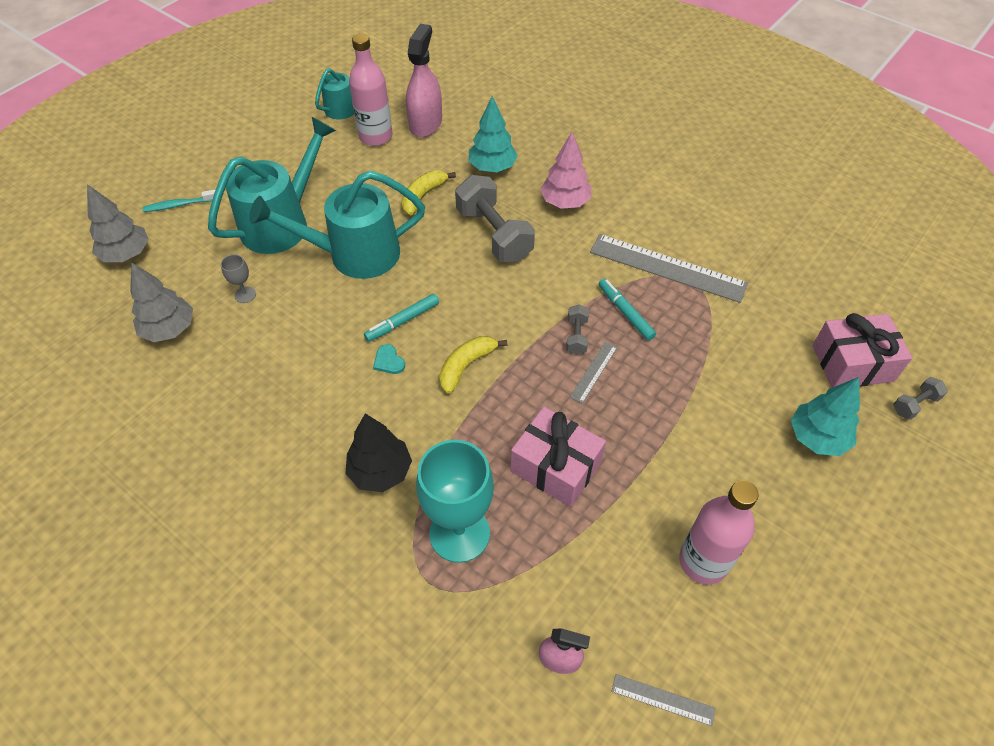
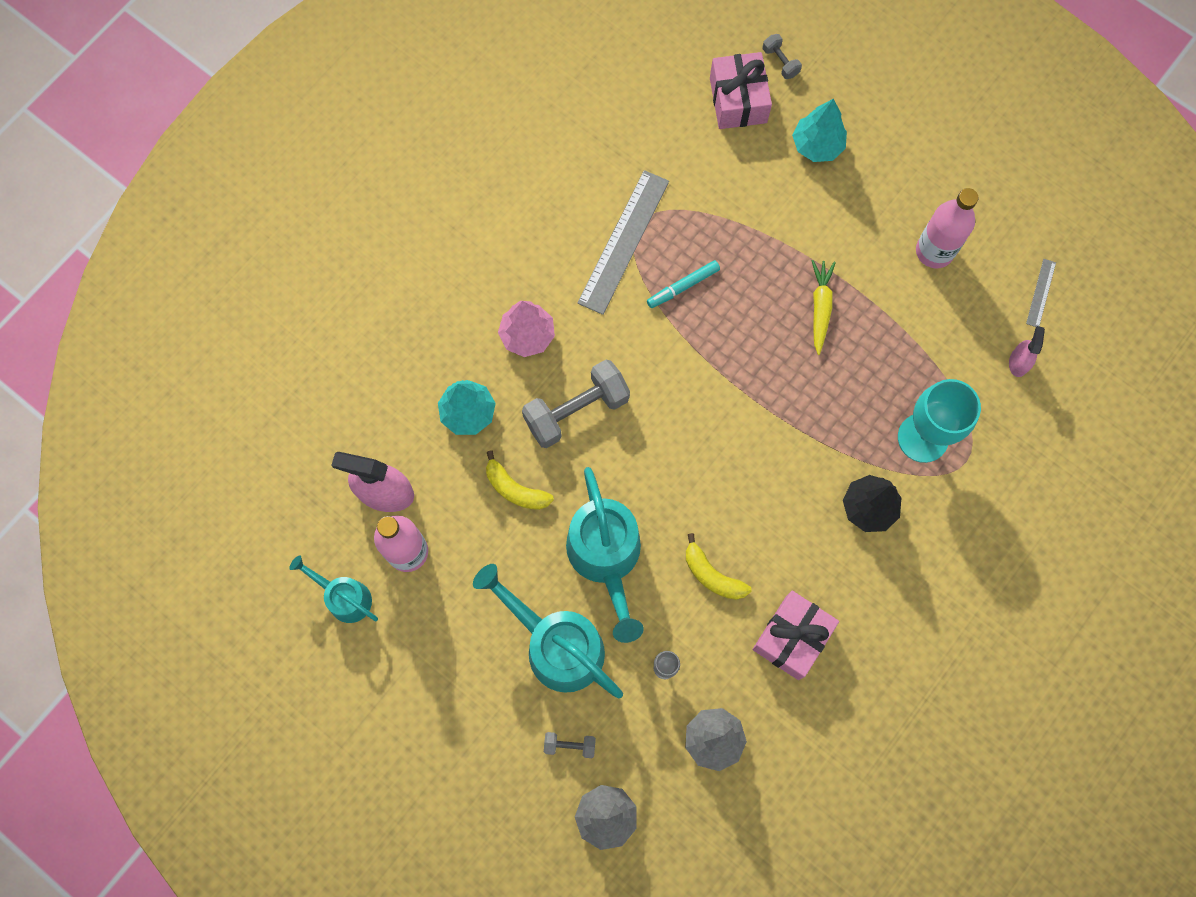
camera: 90 degrees left, 20 degrees up
(179, 205) = (525, 774): turquoise toothbrush -> none
(389, 361) = (748, 509): turquoise heart -> none
(403, 321) = (698, 499): turquoise marker -> none
(466, 366) = (751, 436): yellow banana -> yellow banana (712, 575)
(555, 467) = (856, 358): pink gift -> pink gift (792, 638)
(576, 336) = (713, 334): grey dumbbell -> grey dumbbell (570, 745)
(594, 372) = (754, 320): grey ruler -> none
(614, 433) = (820, 308): none -> yellow carrot

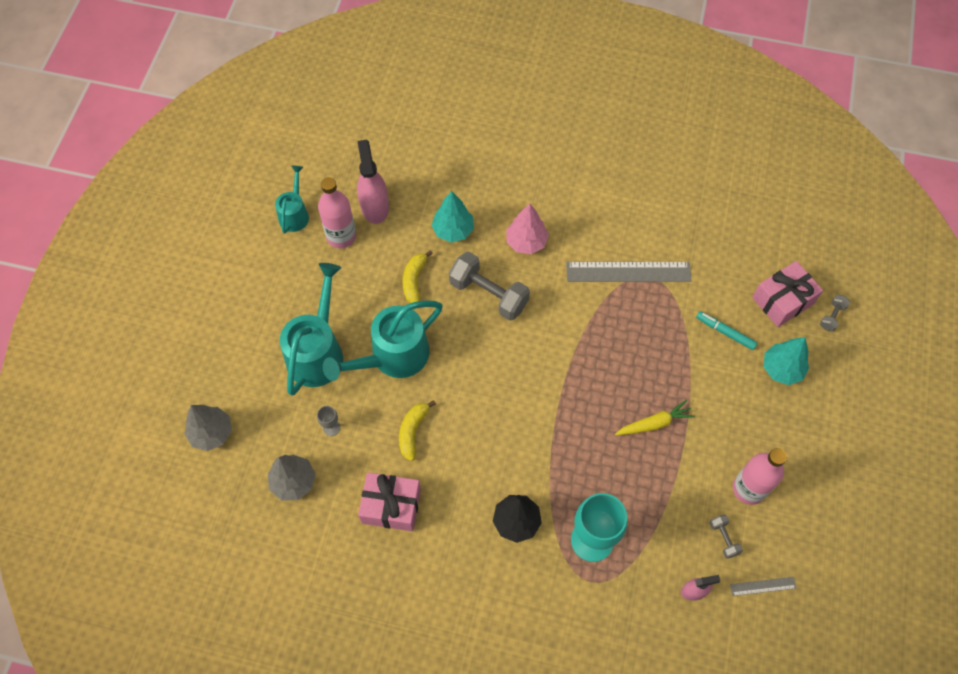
camera: 65 degrees right, 10 degrees down
(570, 745) = (252, 389): grey dumbbell -> grey dumbbell (723, 538)
(683, 286) = (617, 324): turquoise marker -> turquoise marker (725, 332)

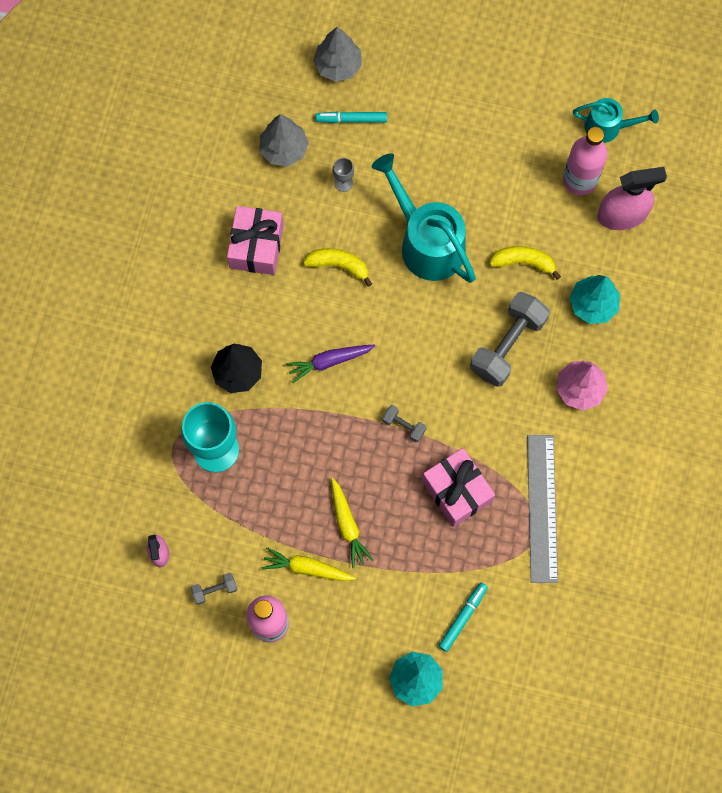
camera: 90 degrees right, 10 degrees up
(268, 420) = (351, 119): none -> turquoise marker
(318, 351) = (432, 163): turquoise watering can -> none
(505, 439) = (329, 361): none -> purple carrot
(695, 457) = (307, 568): none -> yellow carrot
(763, 586) = (162, 626): grey ruler -> none
(782, 300) = (507, 693): pink gift -> pink gift (457, 491)
(832, 316) = (486, 751): grey dumbbell -> grey dumbbell (404, 426)

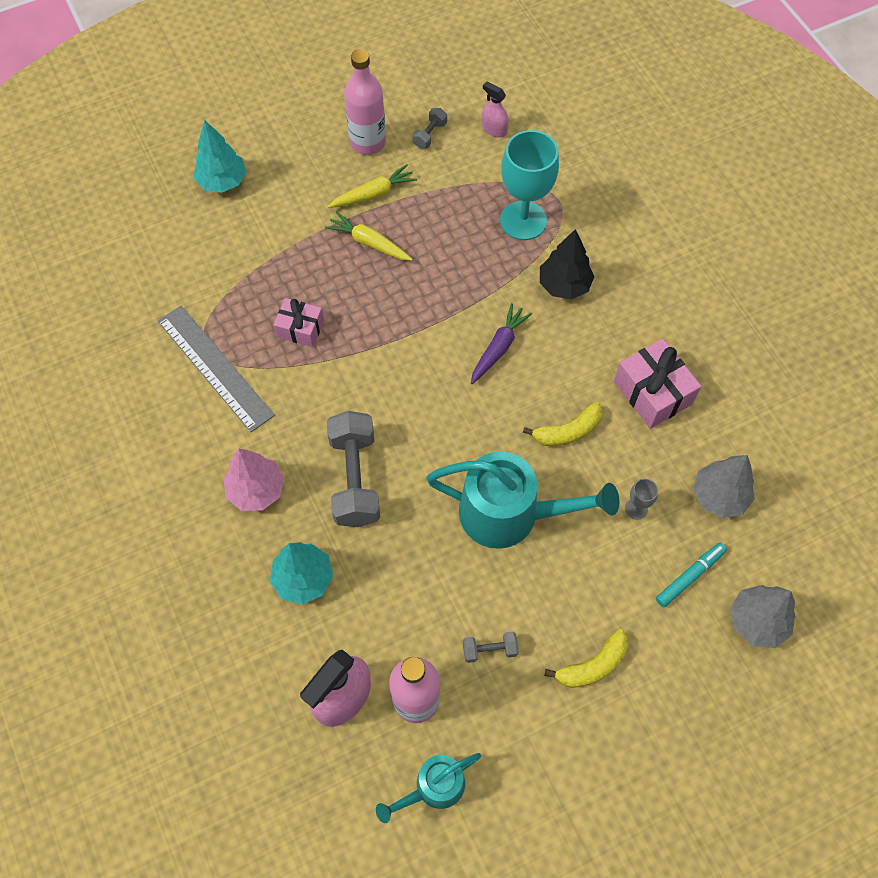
camera: 140 degrees right, 10 degrees down
(404, 426) = (389, 345): grey dumbbell -> grey dumbbell (489, 650)
(457, 491) = (300, 329): pink gift -> pink gift, size x0.64
(462, 617) = (219, 245): turquoise marker -> none
(523, 262) = (403, 567): yellow banana -> yellow banana (592, 665)

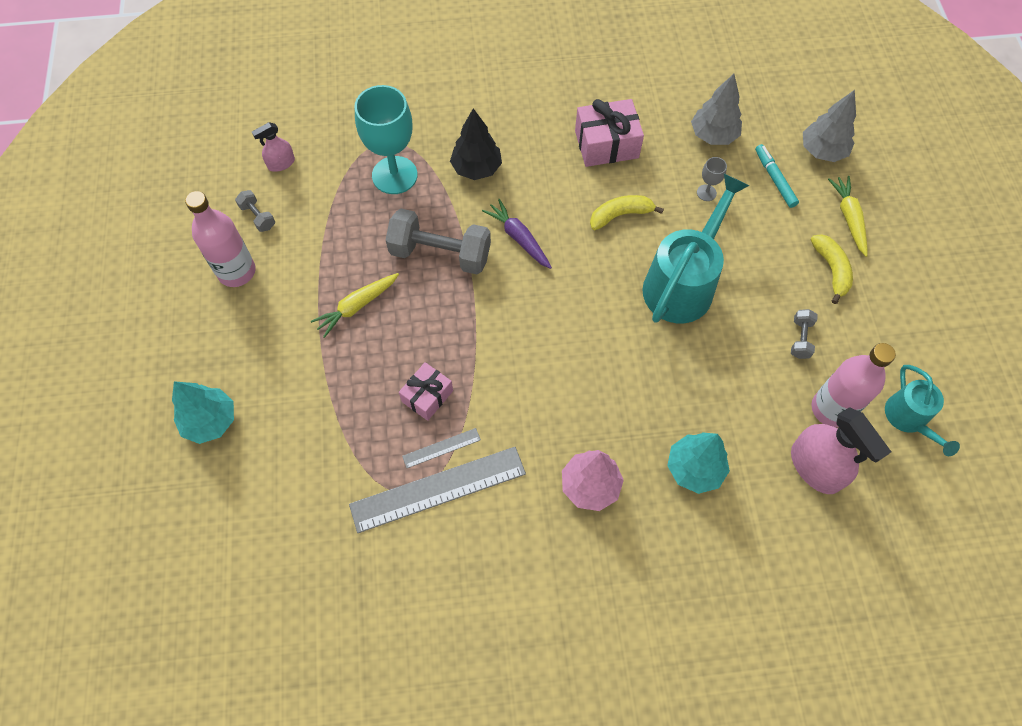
camera: 70 degrees left, 0 degrees up
(254, 357) = (441, 448): none -> grey ruler
(355, 478) = (607, 395): grey dumbbell -> grey dumbbell (440, 254)
(373, 194) = (302, 285): yellow carrot -> yellow carrot (848, 218)
(568, 431) = (620, 215): yellow banana -> yellow banana turned 105 degrees counterclockwise

